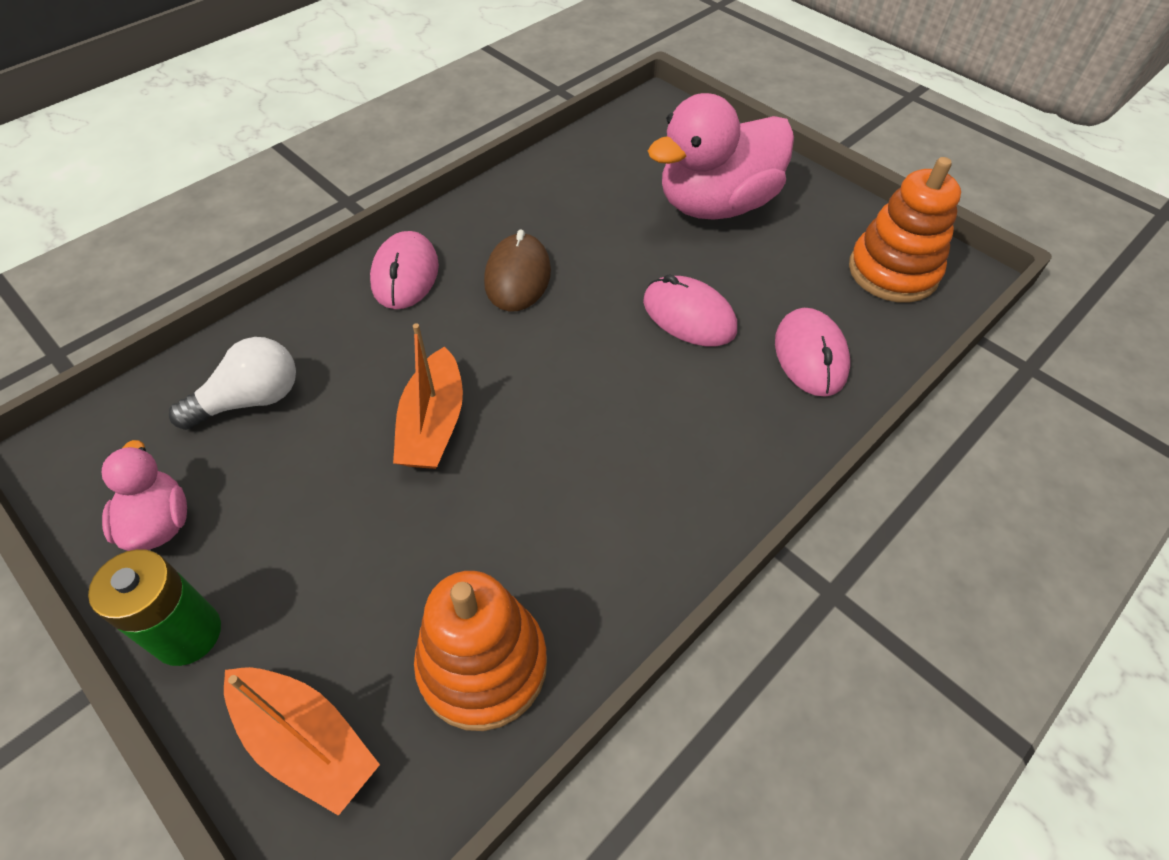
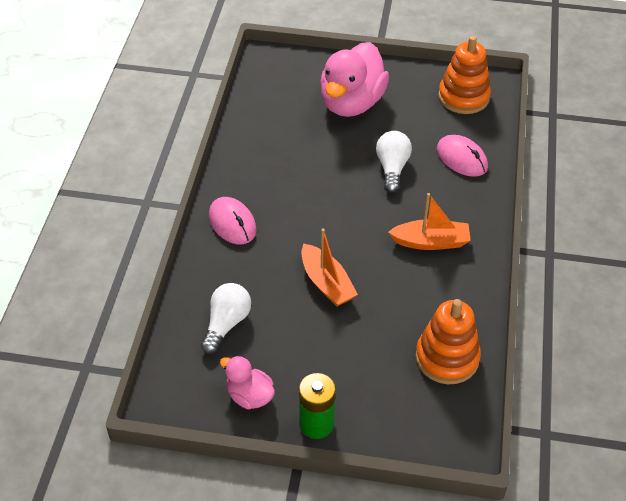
camera: 35 degrees left, 5 degrees down
(306, 741) = (408, 424): orange boat -> orange boat (430, 242)
(518, 277) = (291, 193): brown mouse -> none
(689, 316) = (392, 168): pink mouse -> white light bulb

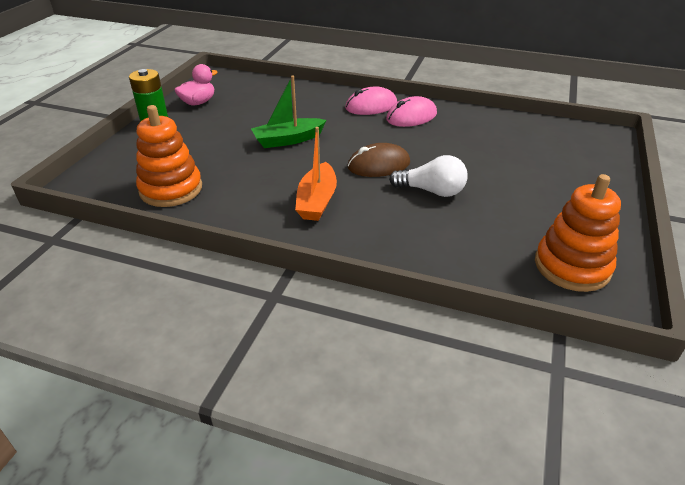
camera: 100 degrees right, 10 degrees down
(226, 324) = (267, 98): white light bulb -> none
(326, 283) = (288, 140): orange boat -> green boat
(351, 103) = (540, 177): pink duck -> none
(358, 206) = (378, 165): none -> brown mouse
(461, 158) = (446, 244): pink mouse -> pink mouse (411, 116)

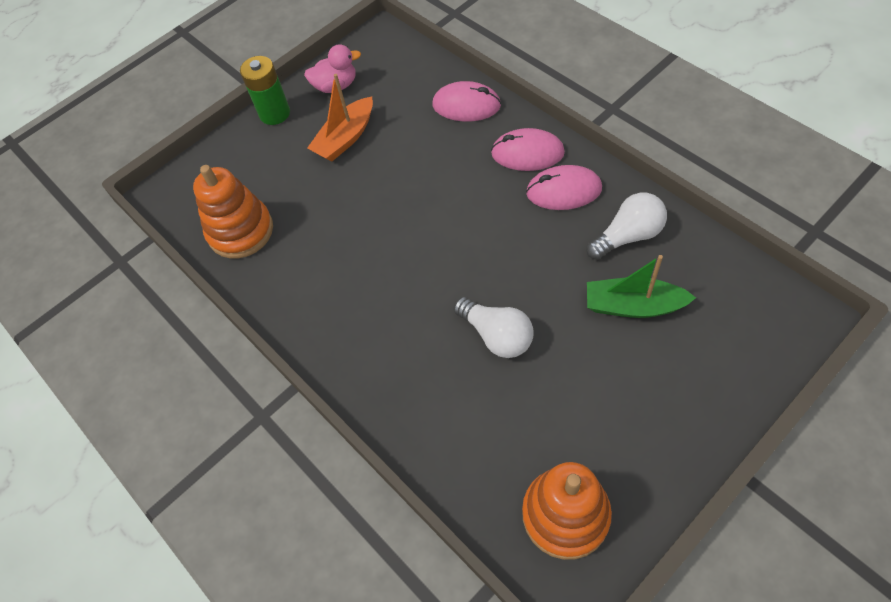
camera: 35 degrees right, 20 degrees up
(288, 140) = (395, 188): green boat -> green boat (633, 306)
(308, 94) = (466, 105): none -> pink mouse
(317, 201) = (367, 303): orange boat -> orange boat (345, 138)
(378, 165) = (466, 268): brown mouse -> none
(472, 126) = (628, 236): none -> white light bulb

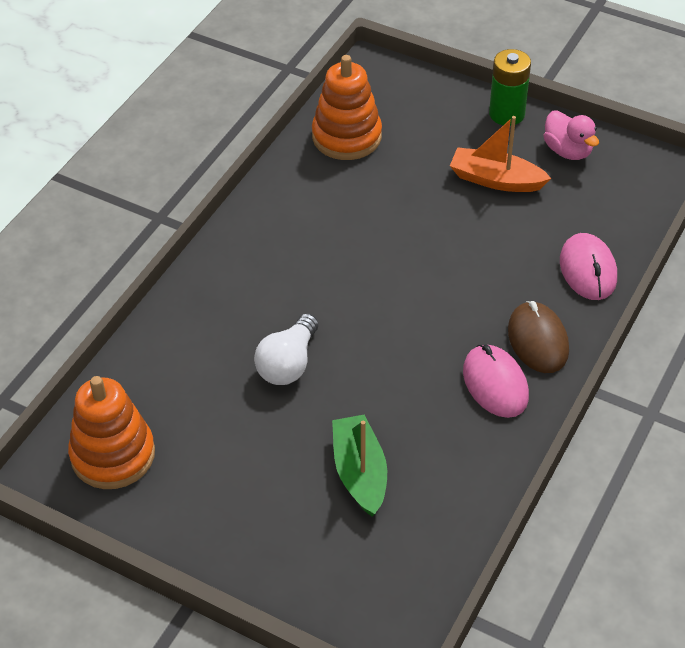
camera: 65 degrees right, 10 degrees down
(527, 153) = (538, 340): pink mouse -> brown mouse
(628, 236) = (452, 454): white light bulb -> none

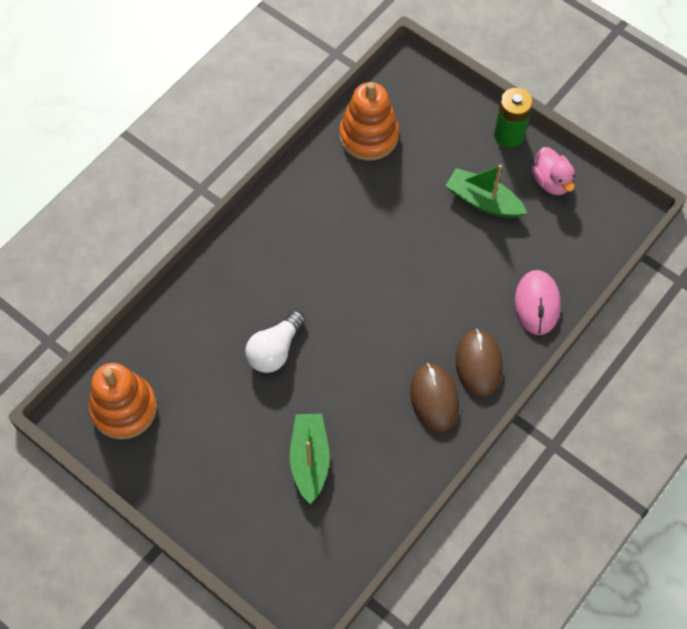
camera: 10 degrees right, 15 degrees up
(495, 384) = (434, 398): pink mouse -> brown mouse
(496, 180) = (483, 201): orange boat -> green boat

